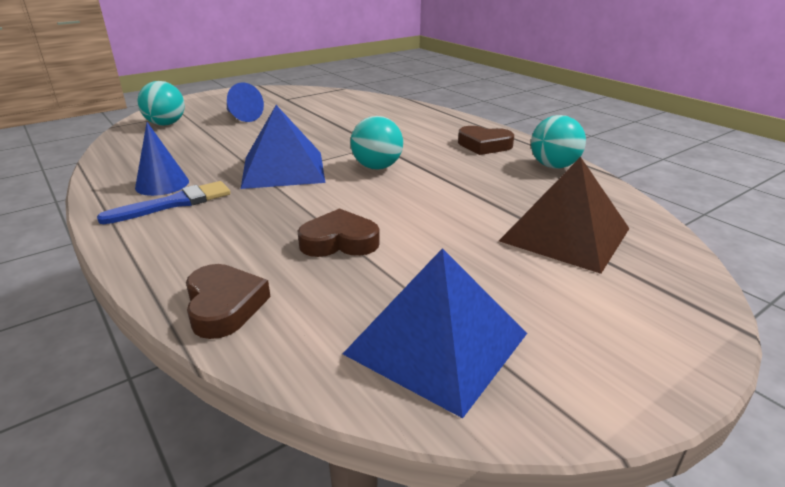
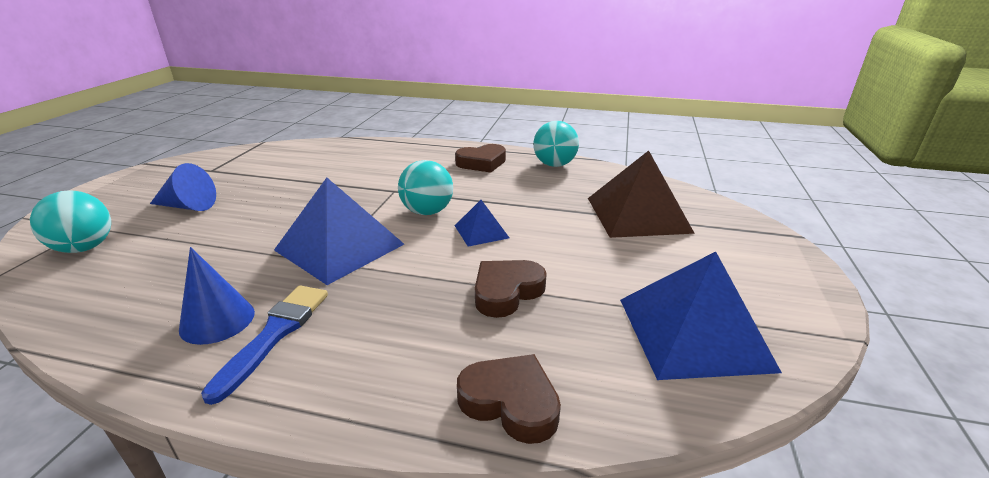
camera: 40 degrees left, 0 degrees up
(393, 195) = (481, 231): none -> blue pyramid

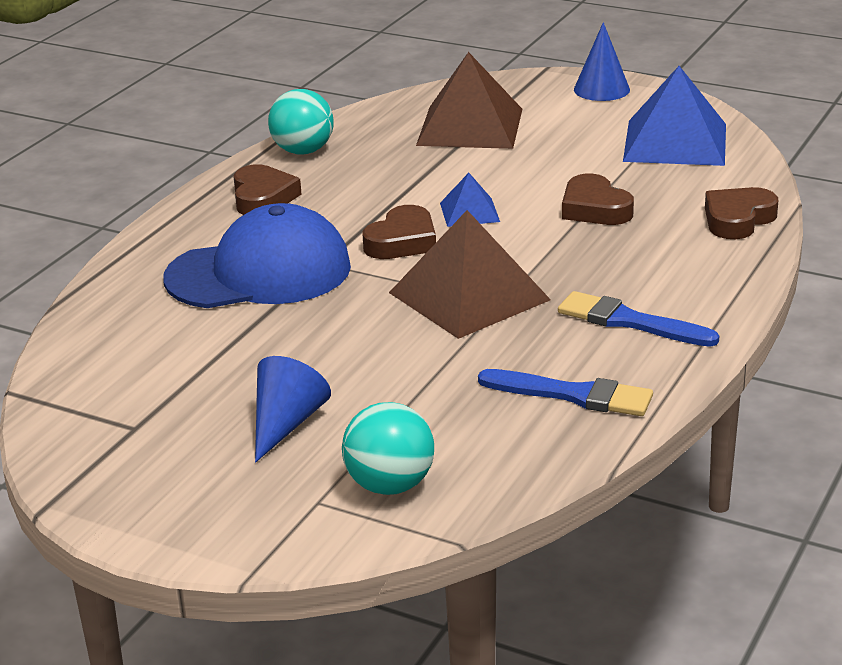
camera: 75 degrees left, 0 degrees up
(156, 313) = (572, 395): none -> blue brush
(217, 320) = (597, 356): blue cone -> blue cone (601, 89)
(339, 247) = (469, 296): blue pyramid -> brown pyramid
(381, 175) = (259, 273): none -> blue cap
(427, 212) = (402, 241): turquoise ball -> brown heart

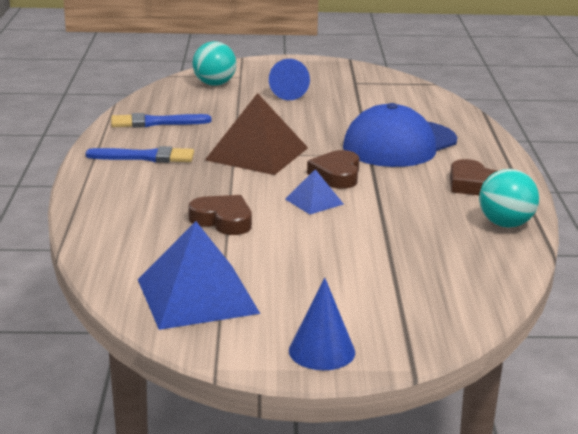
camera: 150 degrees right, 5 degrees down
(470, 127) = (402, 275): brown pyramid -> none
(738, 219) = (104, 232): brown heart -> none

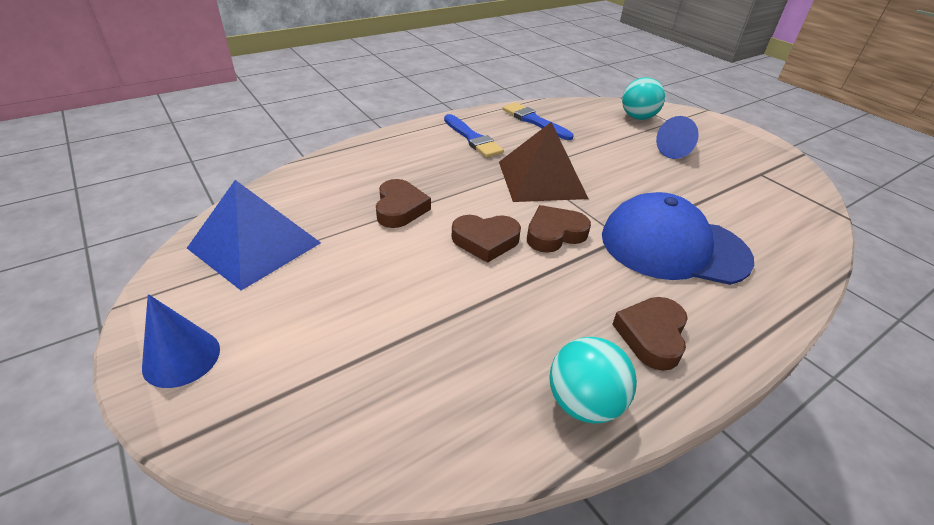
camera: 55 degrees right, 15 degrees up
(314, 201) = (485, 241): blue pyramid -> brown heart

